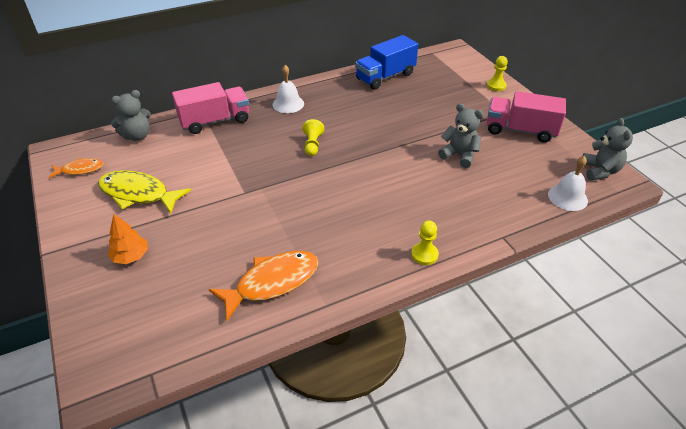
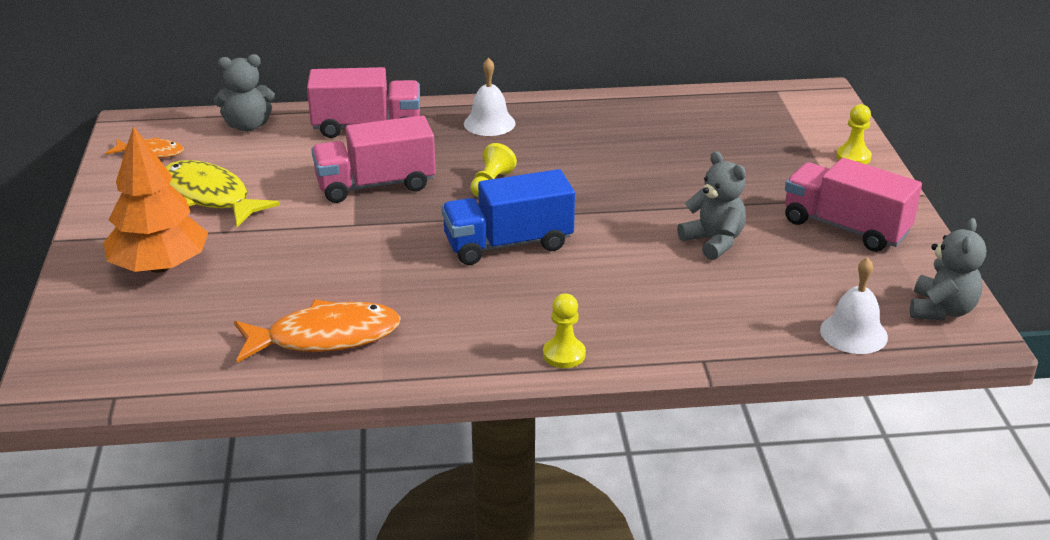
camera: 20 degrees right, 10 degrees down
(131, 256) = (160, 266): orange tree -> orange tree, size x1.82
(243, 161) = (375, 185): none -> pink truck
(385, 77) = (670, 112): blue truck -> blue truck (508, 244)

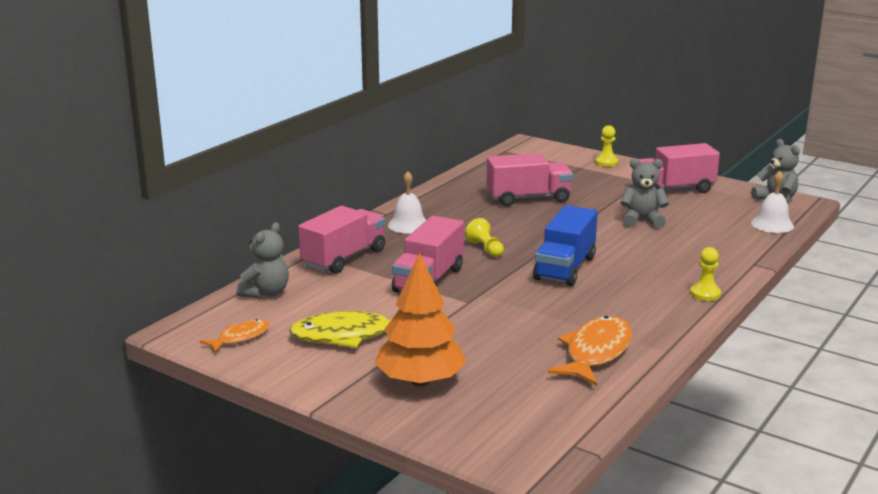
camera: 50 degrees left, 10 degrees down
(662, 154) = (528, 198): none -> pink truck

